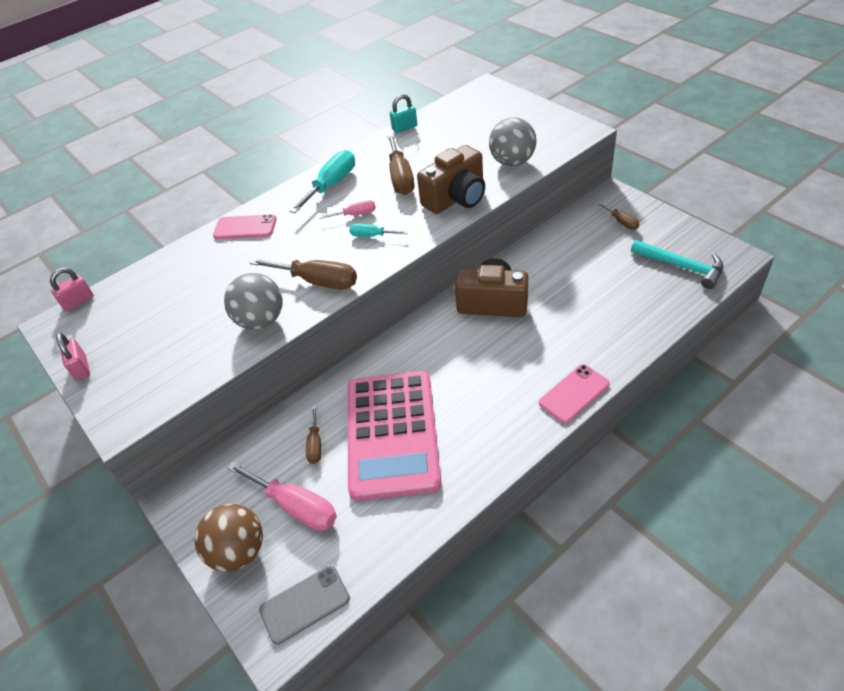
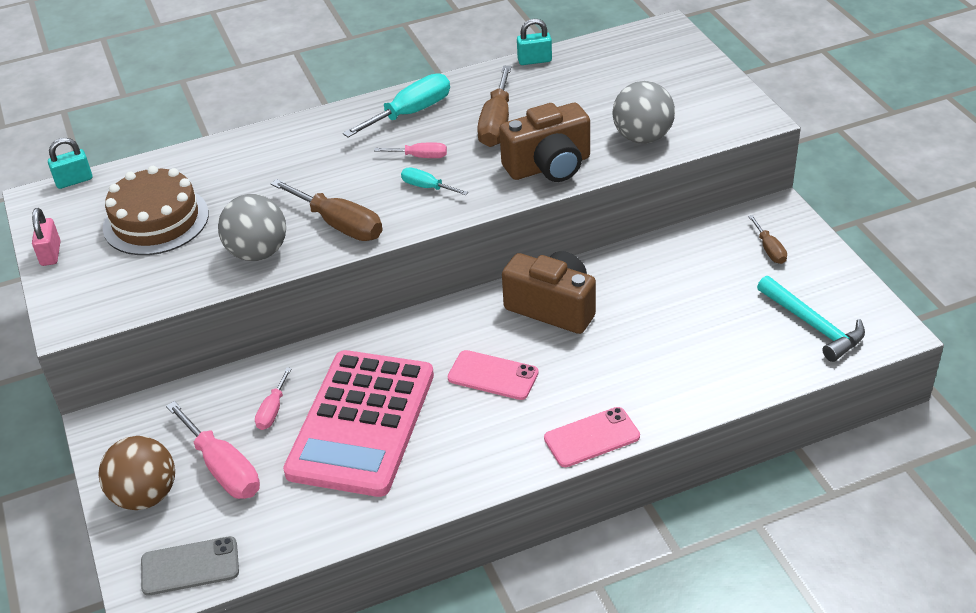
camera: 15 degrees right, 5 degrees down
(78, 302) = (74, 181): pink padlock -> turquoise padlock
(163, 316) = (156, 220): none -> brown cake
(245, 227) = (288, 140): pink phone -> pink phone (493, 375)
(315, 444) = (273, 410): brown screwdriver -> pink screwdriver

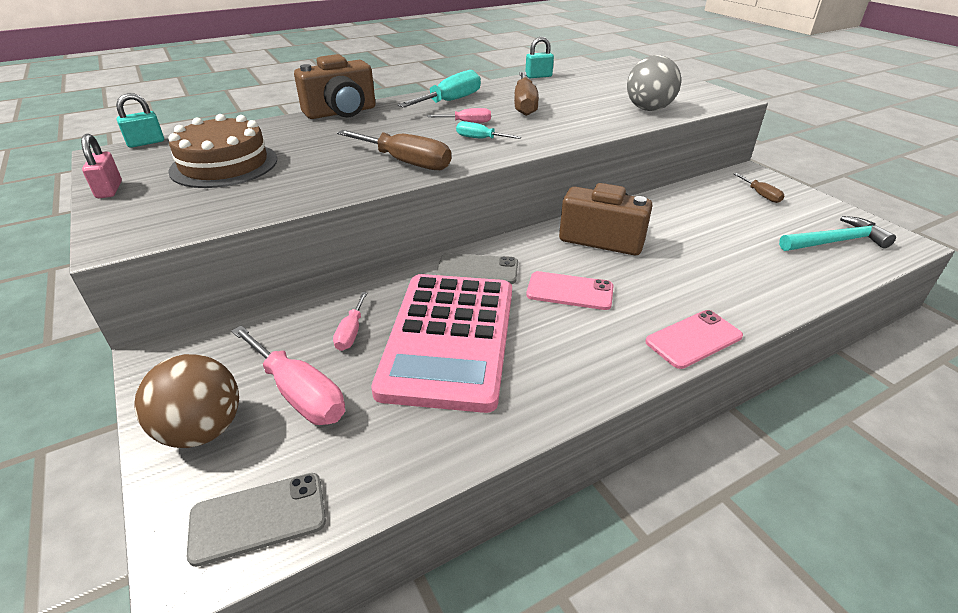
camera: 10 degrees left, 5 degrees down
(258, 252) = (328, 182): grey ball -> none
(407, 343) = (477, 269): none -> grey phone
(549, 166) = (581, 125): brown camera -> brown camera (341, 112)
(813, 325) = (836, 241): turquoise hammer -> turquoise hammer turned 60 degrees counterclockwise

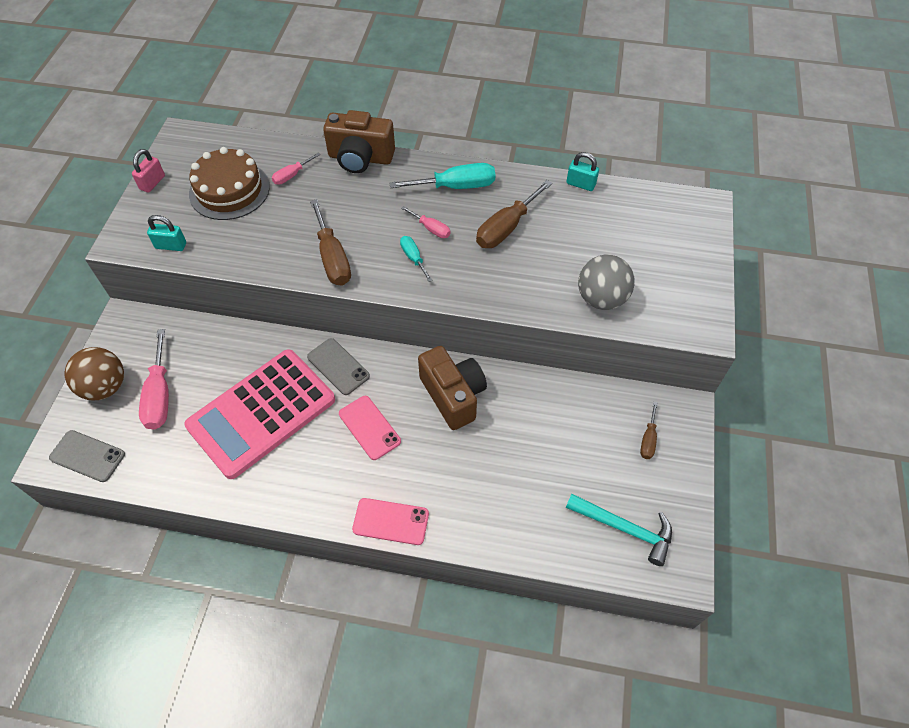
camera: 40 degrees right, 20 degrees up
(146, 143) = (210, 131): turquoise padlock -> turquoise padlock (171, 245)
(351, 332) = (220, 369): pink screwdriver -> pink screwdriver (292, 175)

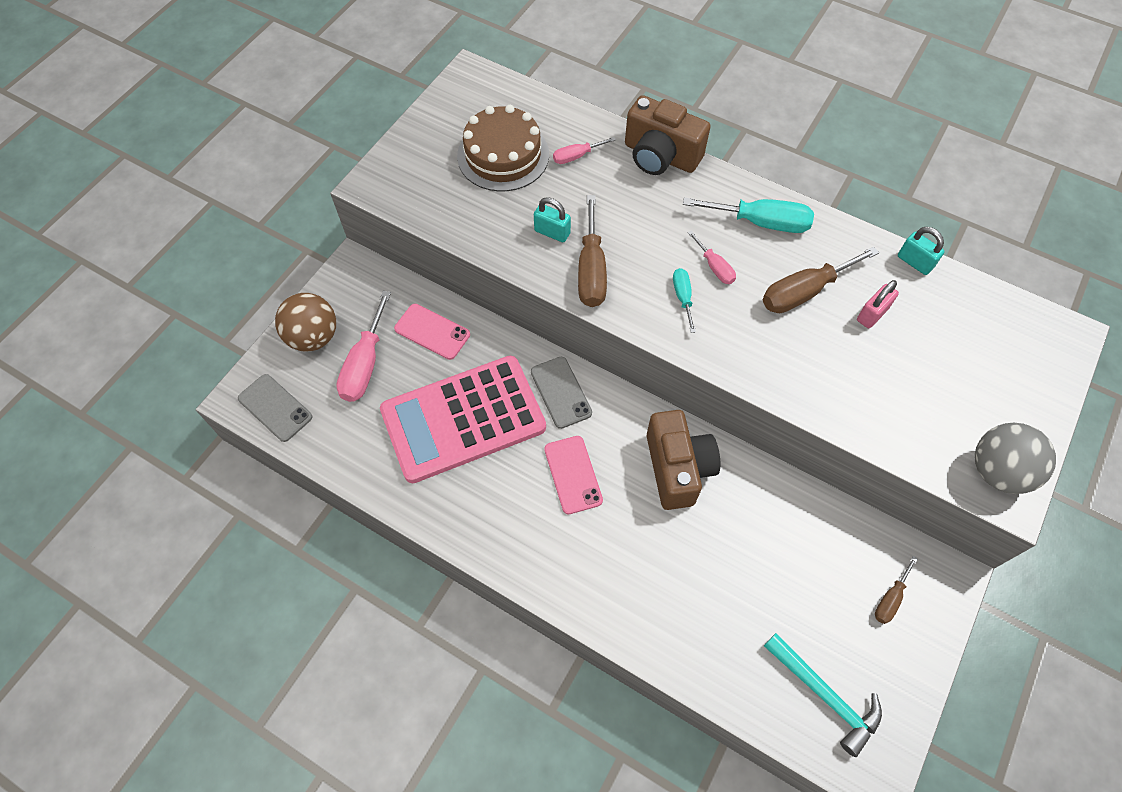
camera: 20 degrees right, 5 degrees up
(152, 183) = (424, 123): pink padlock -> pink padlock (872, 314)
(171, 245) = (422, 204): turquoise padlock -> turquoise padlock (552, 232)
(391, 521) = (562, 590): pink phone -> pink phone (432, 331)
(601, 298) = (891, 416): grey ball -> grey ball (997, 471)

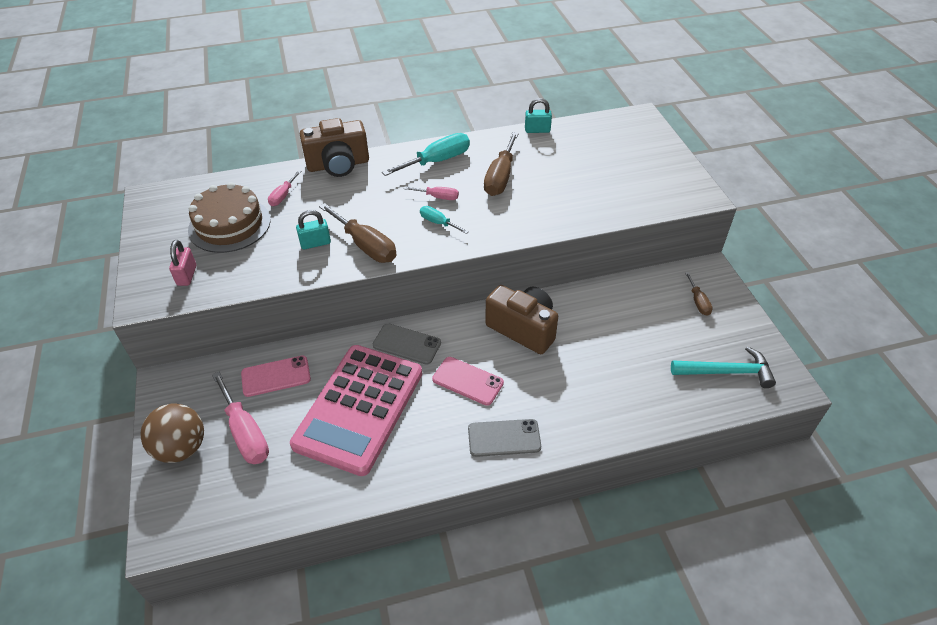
camera: 45 degrees left, 15 degrees down
(275, 408) = (201, 517): grey phone -> grey phone (504, 438)
(872, 314) = (546, 165): pink padlock -> pink padlock (187, 275)
(997, 471) = (684, 190): grey ball -> none

